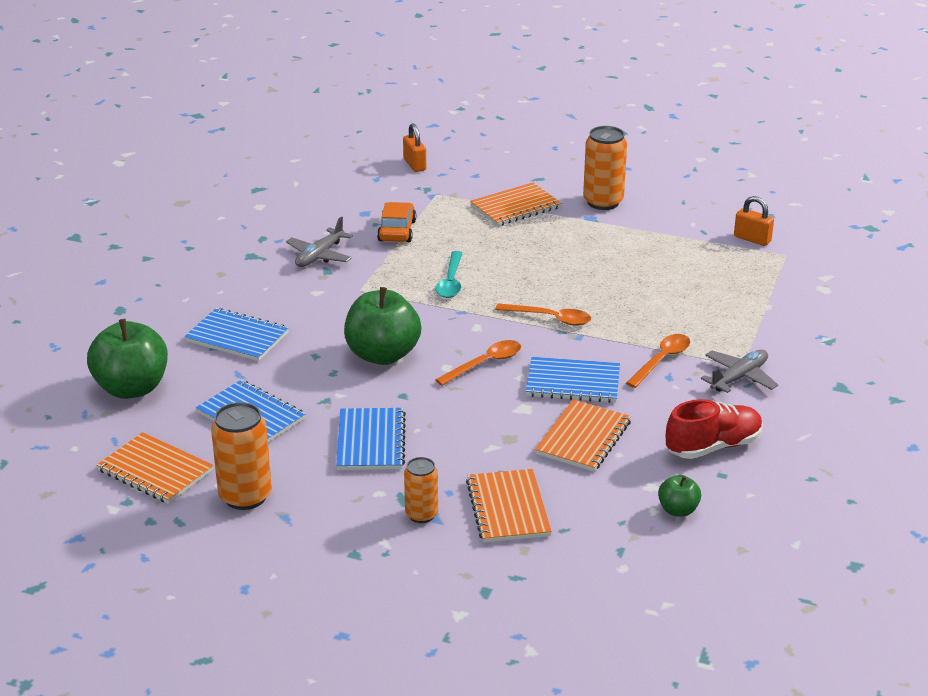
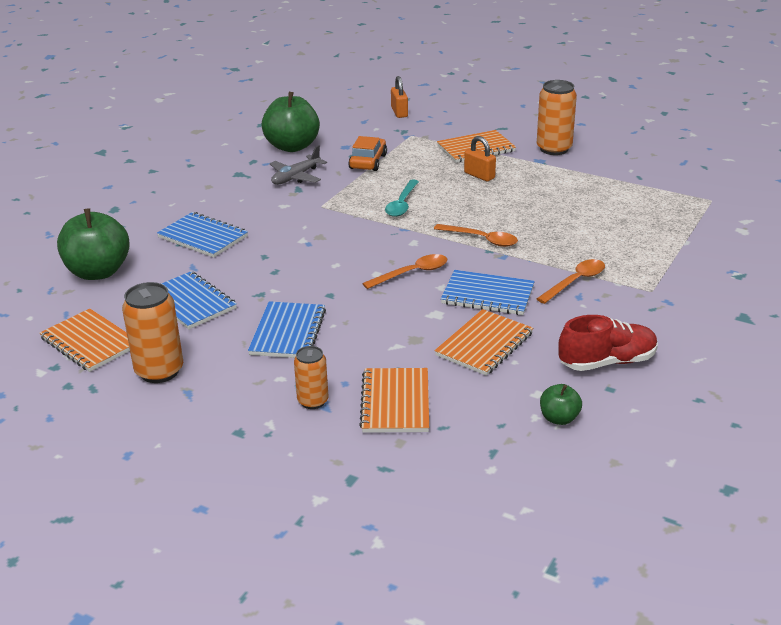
camera: 10 degrees right, 0 degrees up
(382, 355) = (323, 260): green apple -> green apple (292, 146)
(739, 377) = (646, 302): grey plane -> none
(752, 239) = (683, 185): orange padlock -> orange padlock (479, 175)

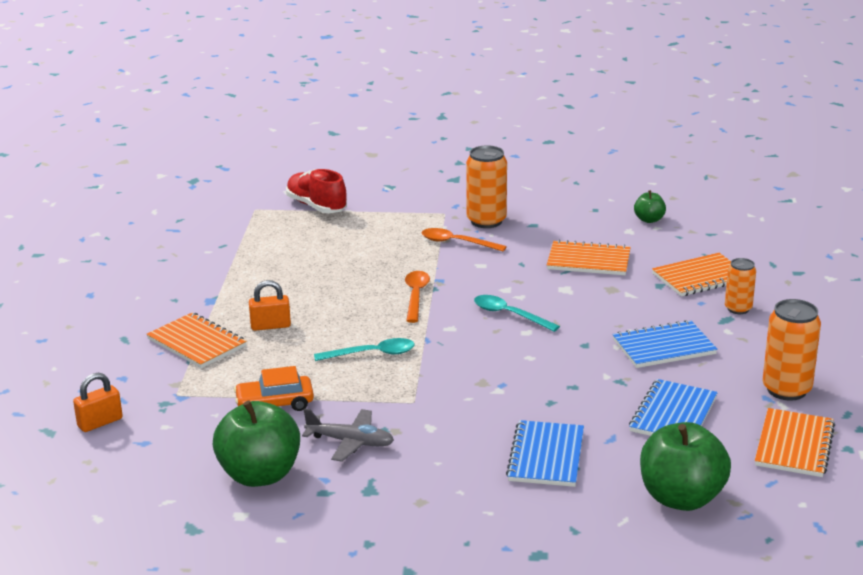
camera: 115 degrees left, 5 degrees down
(412, 273) = (509, 315): orange spoon -> turquoise spoon
(479, 175) = (270, 326): orange padlock -> orange padlock turned 60 degrees clockwise
(487, 295) = (513, 274): blue notebook -> none
(554, 149) = (173, 298): orange can -> orange can (486, 221)
(607, 362) = (563, 215): red shoe -> red shoe (316, 206)

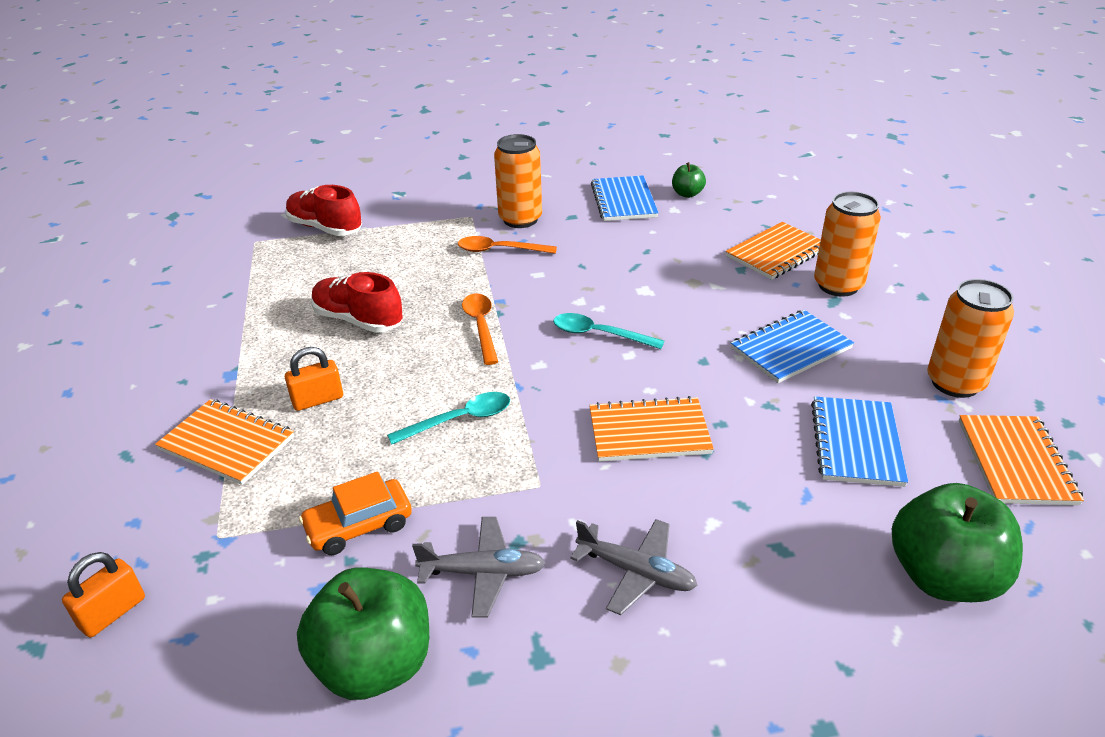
camera: 15 degrees left, 10 degrees up
(319, 278) = (358, 320): none -> red shoe
(458, 459) = (636, 572): none -> grey plane
(546, 456) = (744, 542): blue notebook -> blue notebook (623, 201)
(588, 261) = (651, 251): orange notebook -> orange notebook (649, 432)
(738, 309) = (838, 285): orange can -> orange can, size x1.63

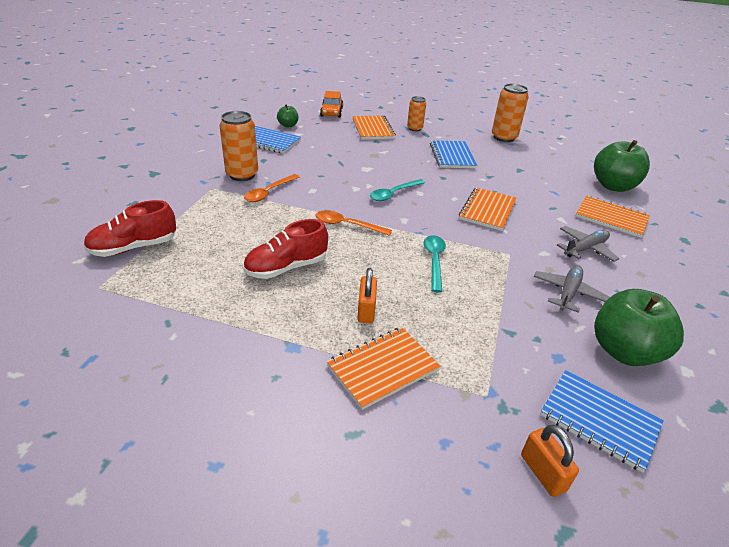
camera: 65 degrees left, 0 degrees up
(359, 526) = (508, 327): orange car -> orange car (331, 112)
(838, 285) = (414, 128): orange can -> orange can, size x0.61
(856, 443) = (528, 170): blue notebook -> blue notebook (599, 420)
(1016, 462) = (557, 148): orange notebook -> orange notebook (611, 218)

